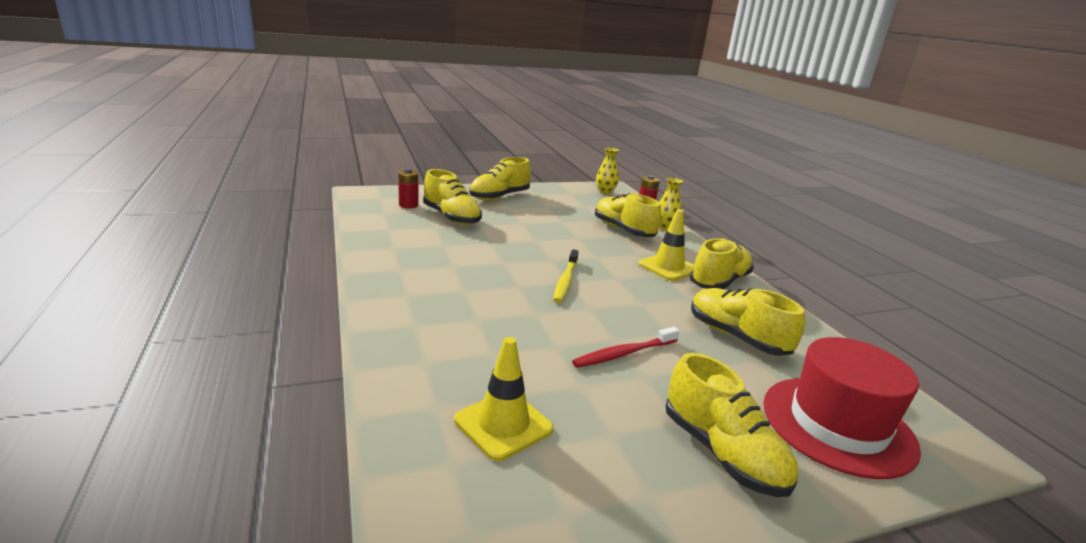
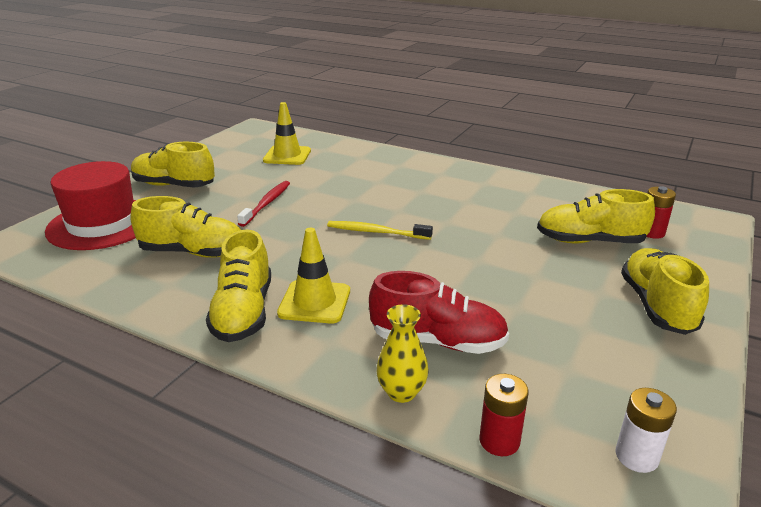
camera: 140 degrees right, 5 degrees up
(565, 281) = (376, 232): yellow toothbrush -> yellow toothbrush turned 45 degrees counterclockwise
(605, 191) = (636, 456): yellow vase -> white battery
(623, 230) = (437, 341): yellow shoe -> red shoe

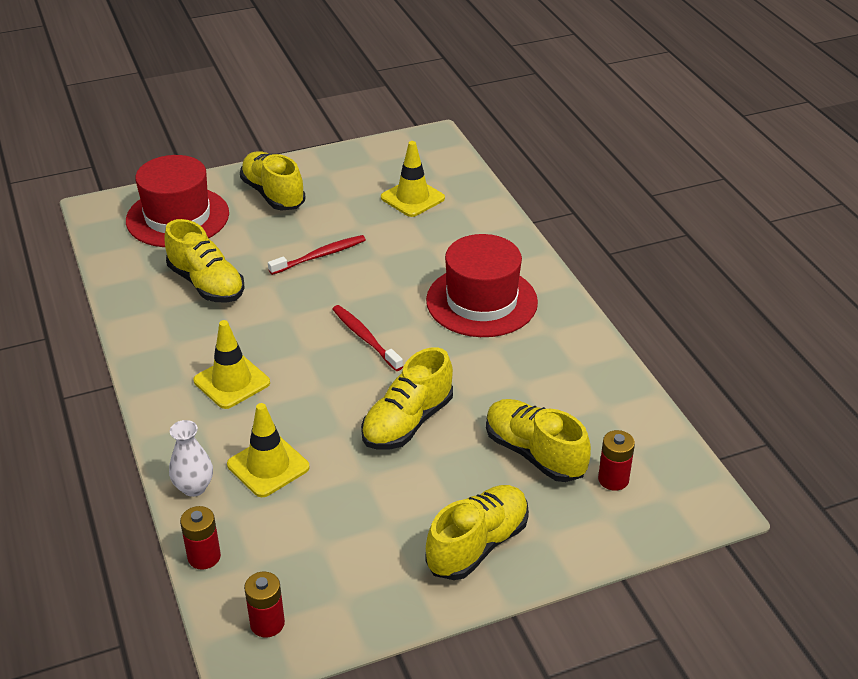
camera: 40 degrees right, 10 degrees up
(243, 312) = (177, 363): yellow shoe -> yellow shoe (407, 422)
(376, 232) = (365, 338): yellow toothbrush -> red toothbrush
(401, 392) = (194, 487): yellow vase -> white vase
(419, 185) = (481, 301): none -> red hat
(437, 341) = (268, 466): red shoe -> yellow traffic cone
(636, 456) = (267, 623): white battery -> red battery

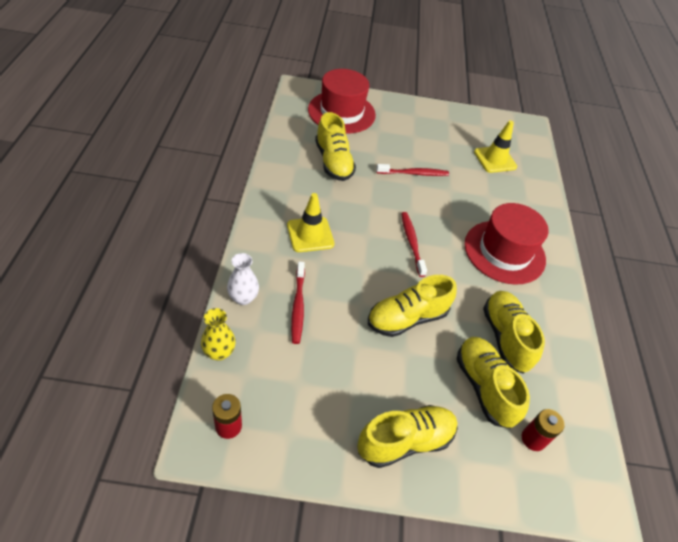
camera: 20 degrees right, 10 degrees up
(204, 557) = (219, 352): red battery -> yellow vase
(268, 466) = (298, 306): yellow traffic cone -> red toothbrush
(273, 194) = (407, 121): yellow shoe -> yellow shoe (505, 337)

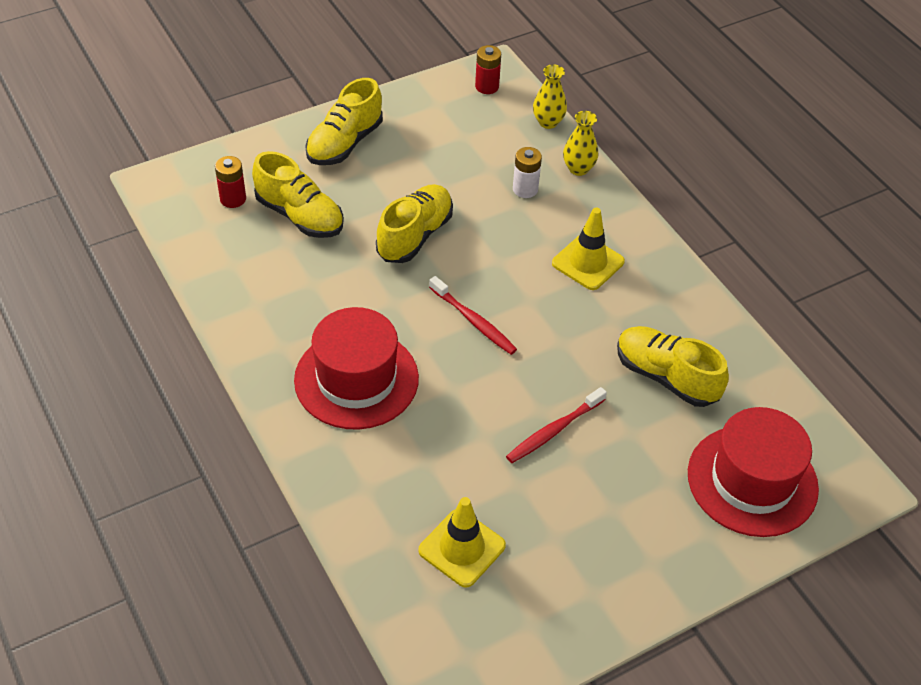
camera: 150 degrees right, 0 degrees up
(243, 298) = (578, 169): white vase -> yellow vase
(298, 306) = (525, 189): red toothbrush -> white battery
(505, 337) = (302, 273): yellow shoe -> none

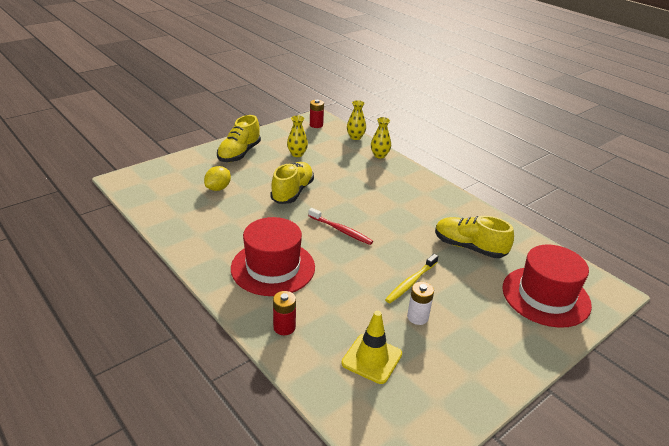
camera: 10 degrees left, 15 degrees down
(233, 199) = (174, 183): red battery -> red battery (284, 327)
(300, 216) = (218, 188): yellow shoe -> yellow lemon
(439, 153) = (297, 154): none -> yellow vase
(525, 189) = (352, 166): white battery -> white battery (417, 317)
(554, 430) = (411, 282): red toothbrush -> yellow toothbrush
(588, 262) = (400, 196): yellow traffic cone -> none

